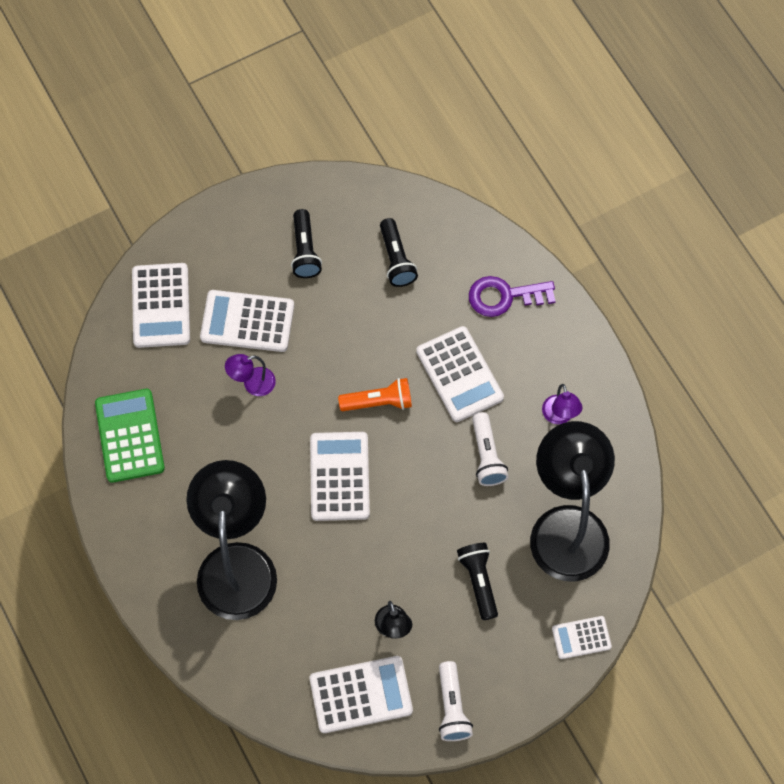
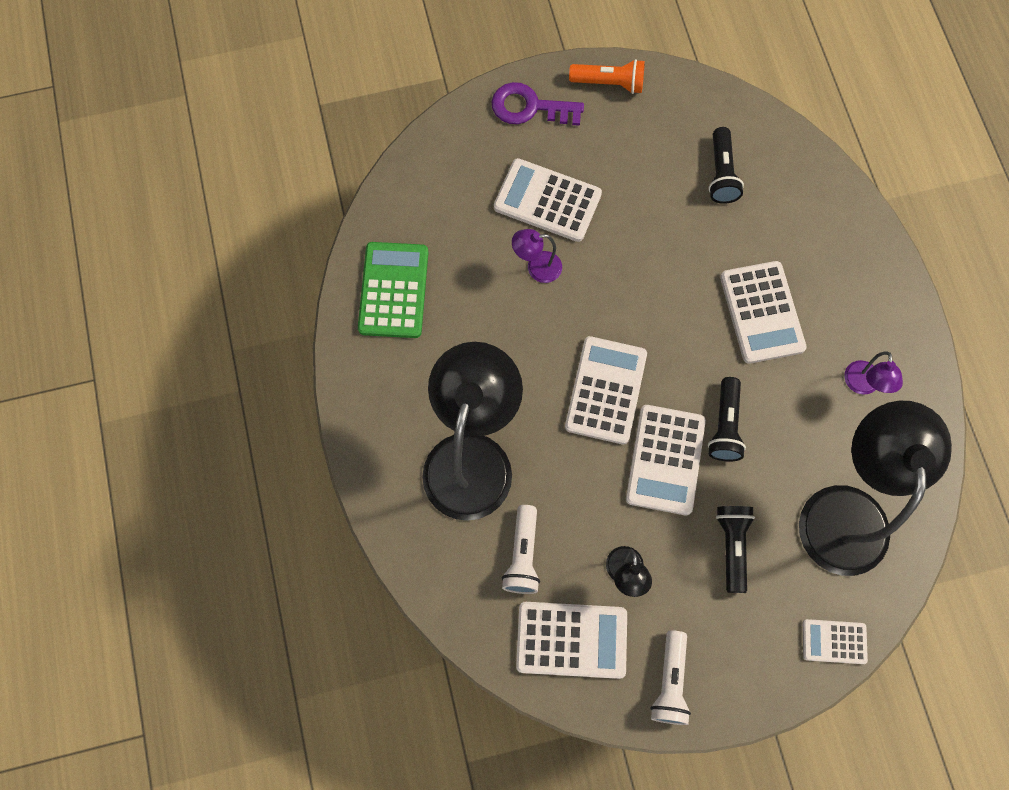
camera: 15 degrees right, 5 degrees up
(161, 306) = (461, 163): white calculator -> white calculator (665, 460)
(305, 251) = (626, 142): black flashlight -> black flashlight (724, 426)
(378, 402) = (667, 320): orange flashlight -> orange flashlight (609, 83)
(486, 456) = (772, 408): white flashlight -> white flashlight (522, 555)
(504, 296) = (829, 241): purple key -> purple key (529, 107)

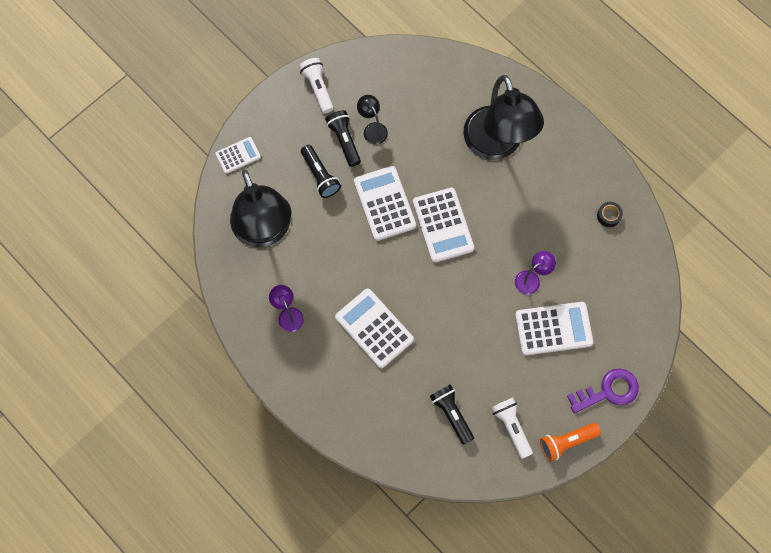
camera: 150 degrees right, 0 degrees up
(394, 290) = (608, 216): green calculator -> black tape
(522, 555) = (435, 108): white flashlight -> white flashlight (511, 427)
(571, 640) = (382, 81): white calculator -> none
(724, 426) = (360, 243): black flashlight -> black flashlight (344, 140)

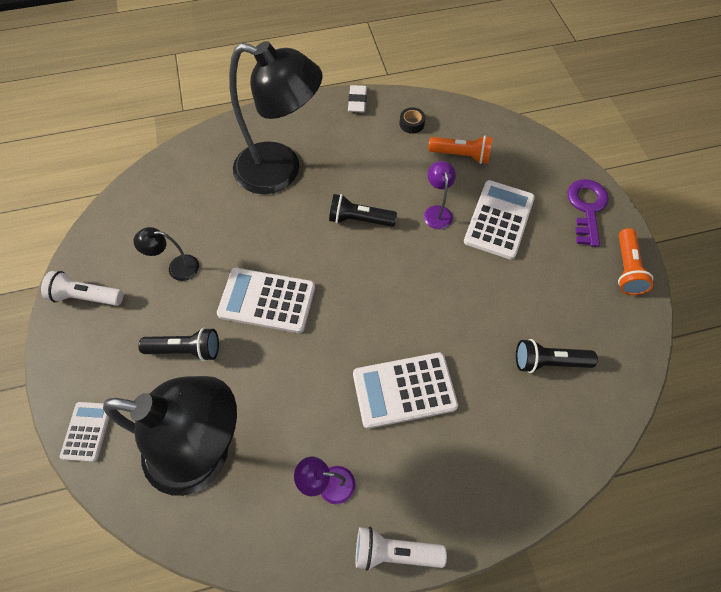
camera: 60 degrees left, 10 degrees down
(344, 140) = (167, 302): black flashlight -> black flashlight (359, 219)
(443, 225) = (330, 258): white calculator -> none
(511, 427) = (589, 310): white flashlight -> white flashlight (394, 551)
(600, 271) = (461, 155): none -> orange flashlight
(604, 160) = (357, 101): none -> white eraser

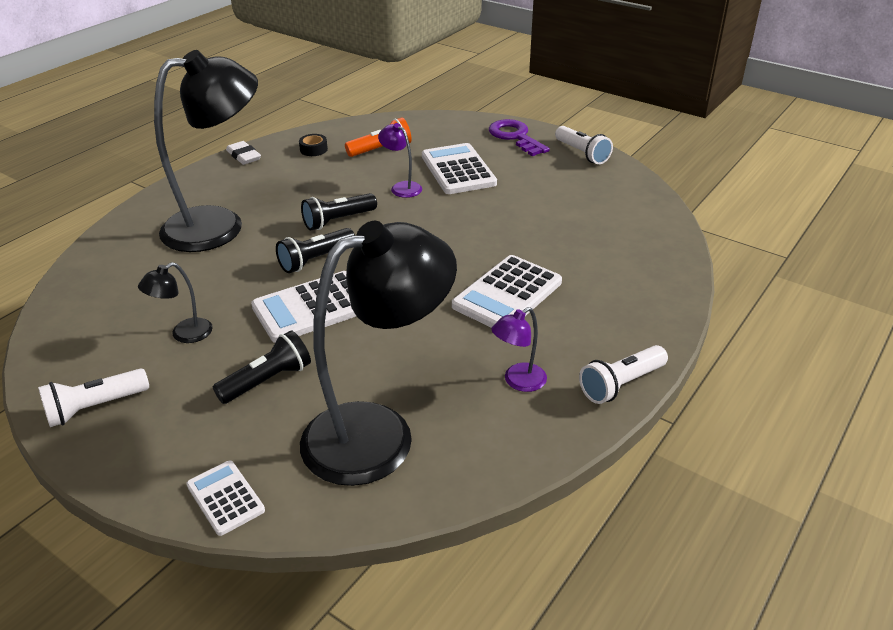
camera: 40 degrees left, 25 degrees down
(548, 361) = (592, 223): black flashlight -> black flashlight (315, 260)
(626, 268) = (582, 154): orange flashlight -> white flashlight

